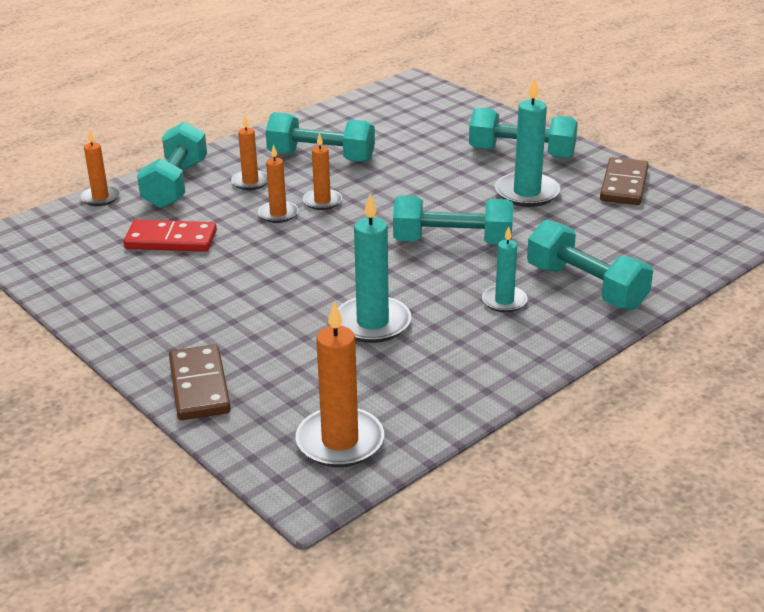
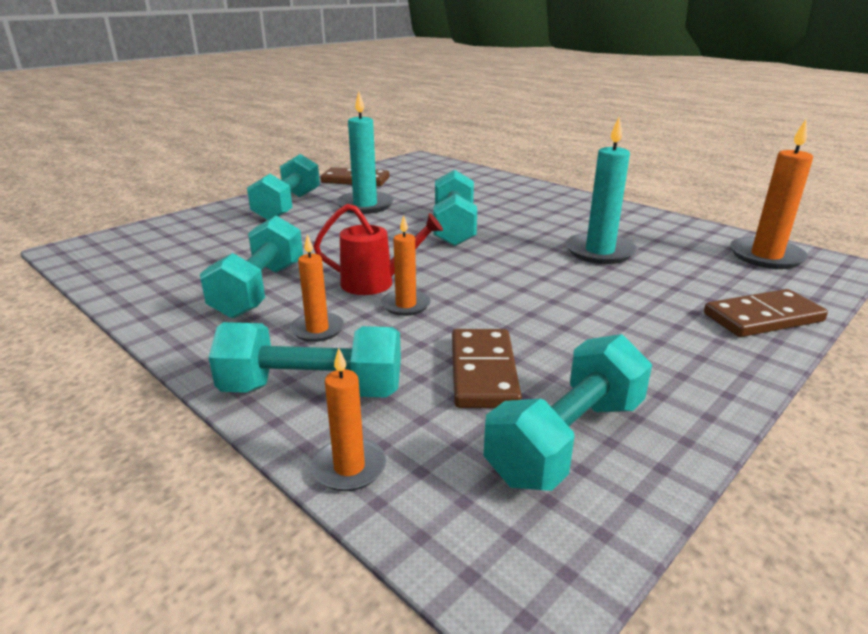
camera: 95 degrees left, 5 degrees down
(171, 240) = (483, 372): red domino -> brown domino
(322, 201) = (375, 283): orange candle -> red watering can
(504, 301) = (540, 212): turquoise candle -> none
(585, 287) = (508, 192): turquoise dumbbell -> turquoise dumbbell (567, 440)

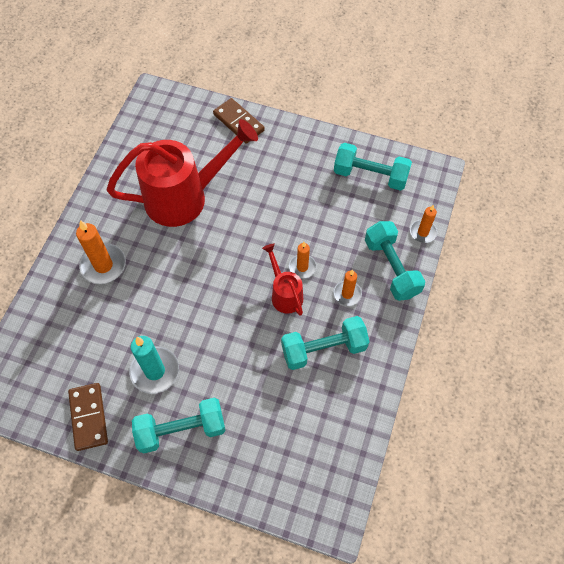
camera: 115 degrees left, 35 degrees up
(454, 228) = (178, 288): turquoise dumbbell -> none
(483, 372) = (343, 213): brown domino -> none
(599, 252) = (185, 197): turquoise candle -> red watering can
(766, 256) = (156, 121): orange candle -> orange candle (103, 265)

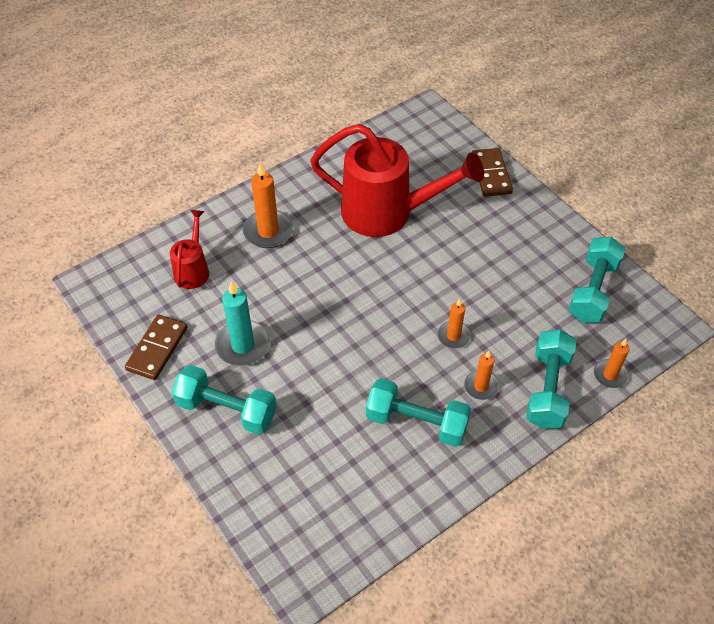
camera: 35 degrees right, 10 degrees down
(285, 294) = (417, 350): red watering can -> red watering can (193, 270)
(370, 175) = (593, 291): turquoise dumbbell -> turquoise dumbbell turned 60 degrees clockwise

